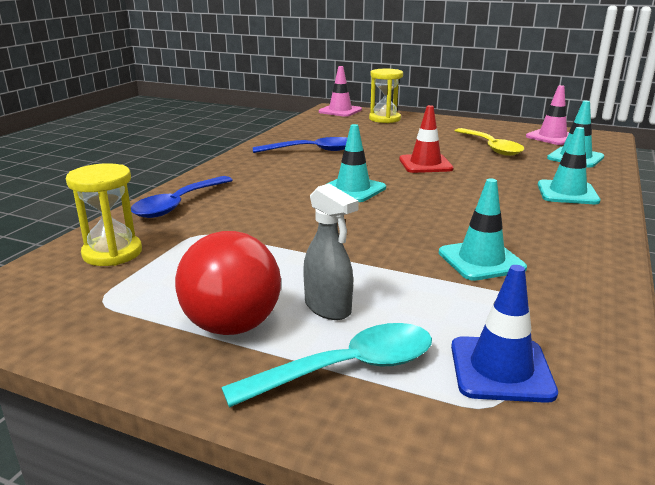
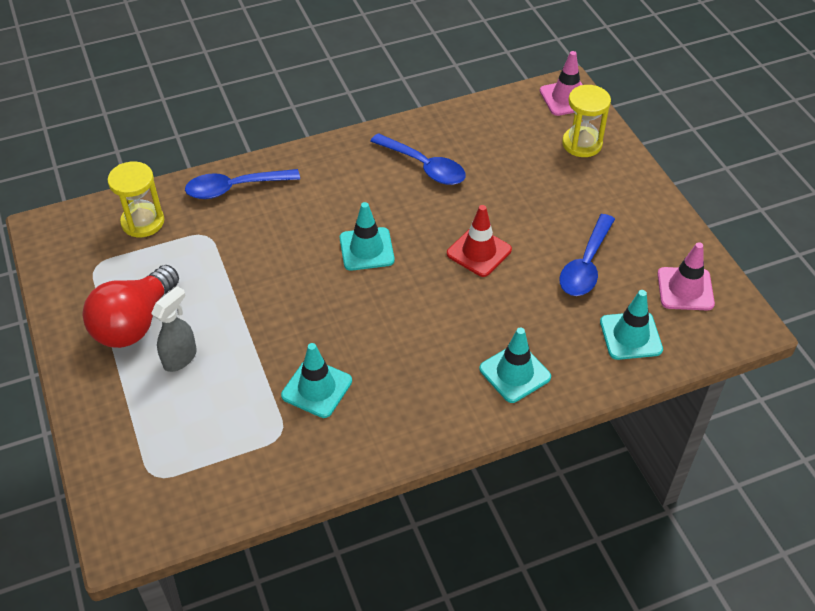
camera: 45 degrees right, 25 degrees up
(328, 308) = (180, 358): grey spray bottle -> grey spray bottle turned 150 degrees counterclockwise
(347, 369) = (131, 404): turquoise spoon -> none
(490, 147) = (586, 265): yellow spoon -> blue spoon
(501, 369) = (190, 463): blue traffic cone -> none

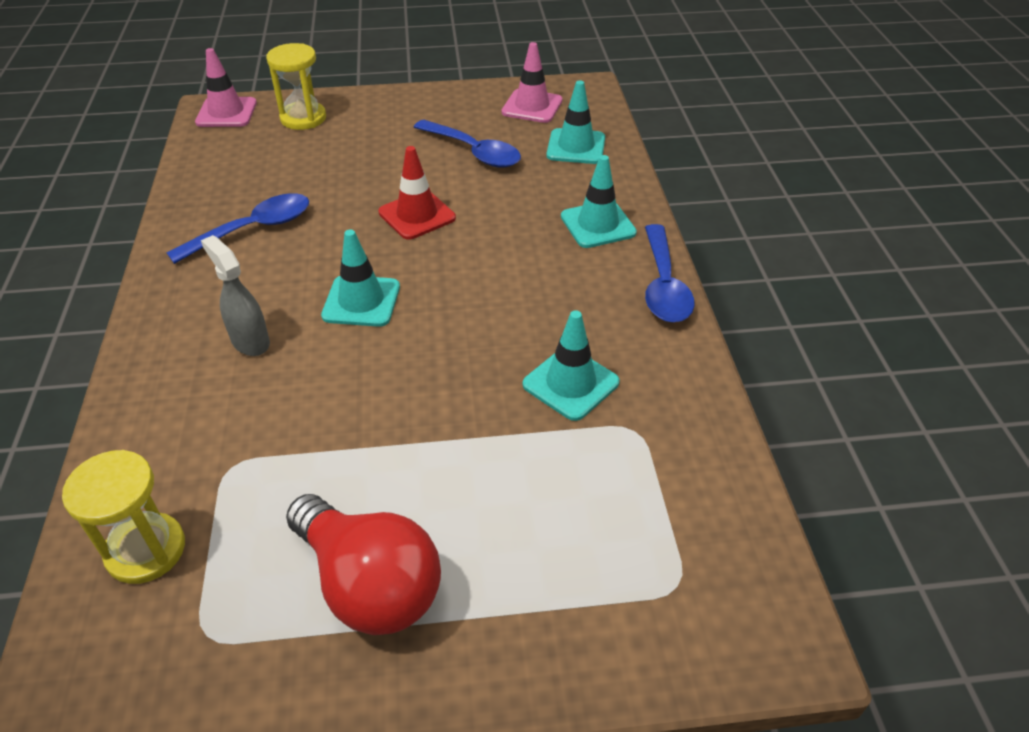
camera: 75 degrees left, 5 degrees down
(180, 358) = (466, 528): grey spray bottle -> grey spray bottle (250, 341)
(235, 188) = (154, 417): blue spoon -> blue spoon (663, 285)

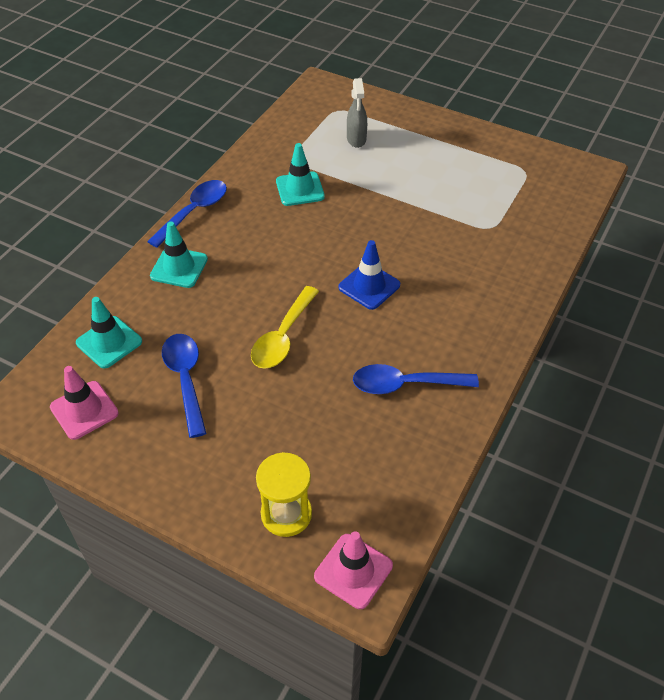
camera: 145 degrees left, 5 degrees up
(146, 550) = (542, 210): yellow hourglass -> none
(250, 341) = (450, 291): grey spray bottle -> grey spray bottle (356, 139)
(361, 301) = (369, 286): turquoise traffic cone -> blue traffic cone
(369, 584) = (452, 158): red light bulb -> none
(417, 215) = (283, 336): red traffic cone -> yellow spoon

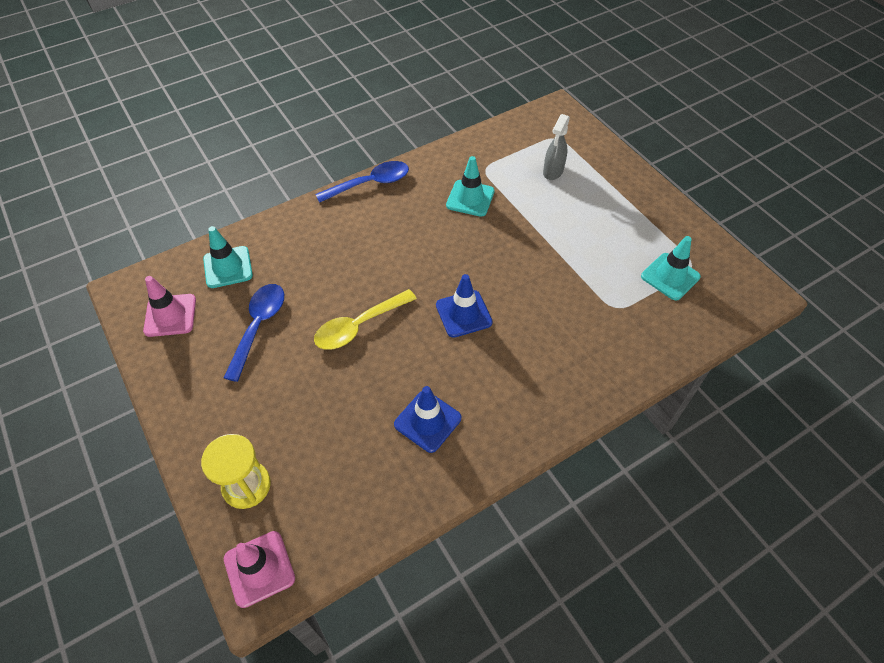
camera: 30 degrees right, 5 degrees up
(179, 267) = (324, 227): turquoise traffic cone -> turquoise traffic cone (670, 276)
(405, 384) = (427, 421): blue spoon -> blue traffic cone

